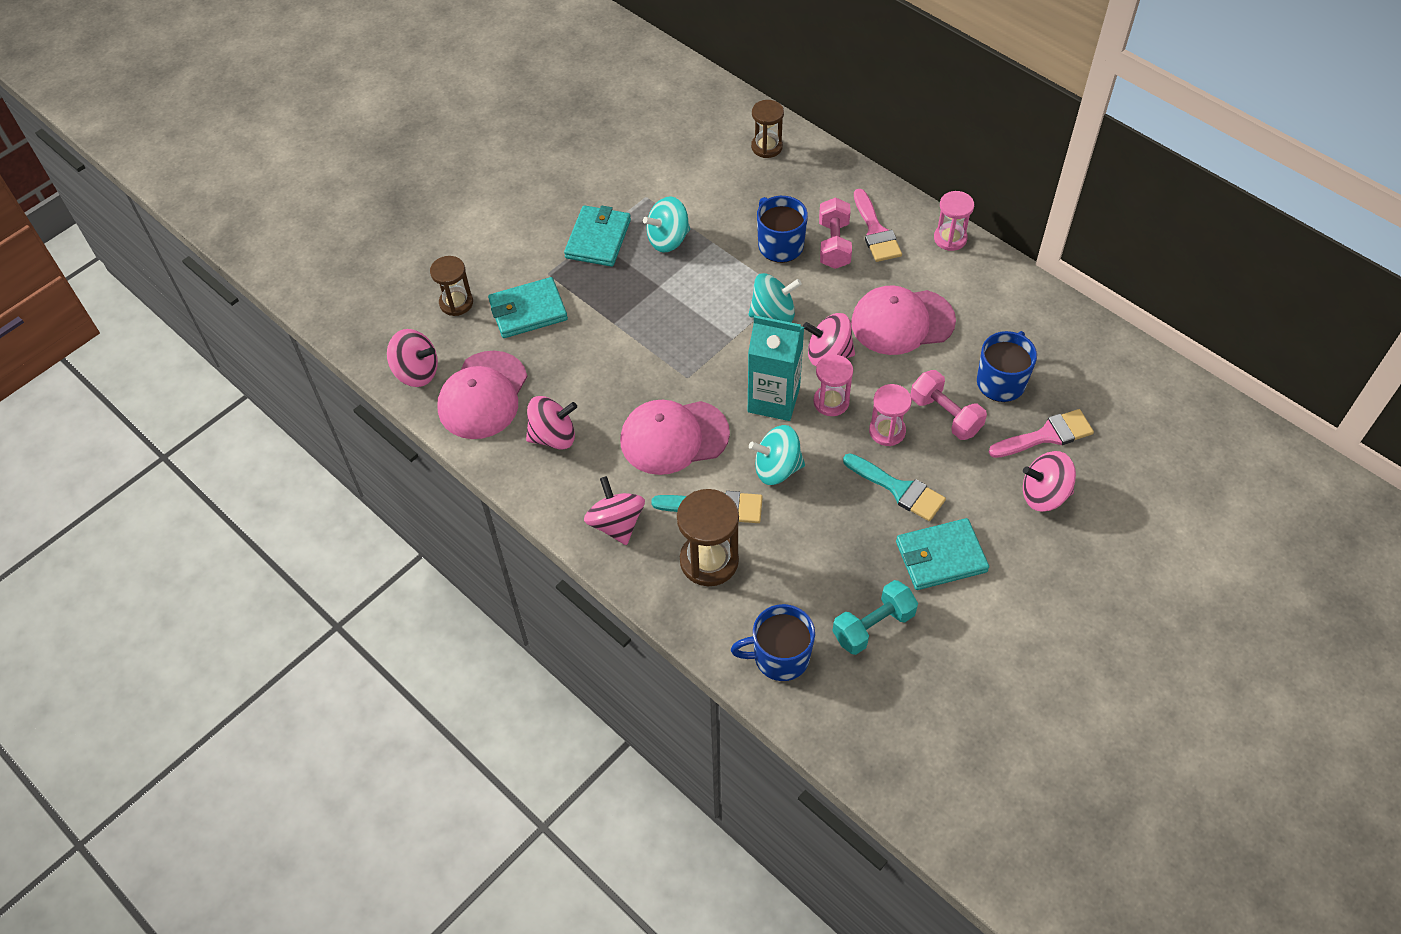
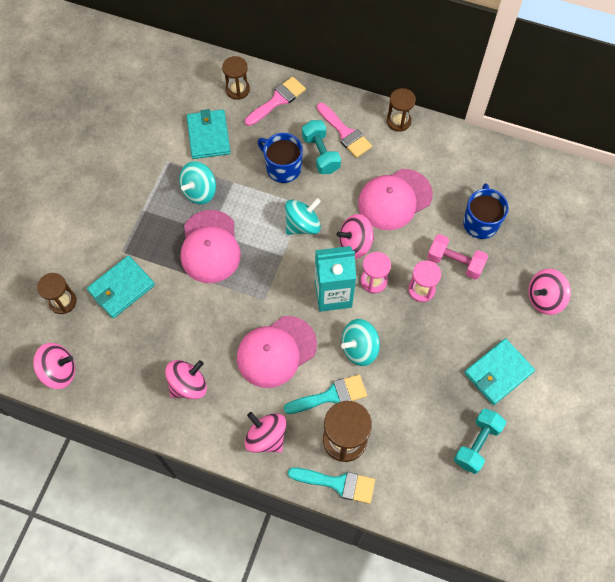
camera: 25 degrees left, 10 degrees up
(483, 395) = (120, 372): pink cap -> pink cap (210, 247)
(598, 239) = (147, 209): turquoise wallet -> turquoise wallet (208, 136)
(780, 657) = (425, 494): blue mug -> none
(834, 244) = (321, 154): pink dumbbell -> turquoise dumbbell
(899, 489) = (448, 332): turquoise brush -> turquoise brush (338, 483)
(950, 238) = (398, 121): pink hourglass -> brown hourglass
(1046, 435) = (527, 252): pink brush -> pink brush (277, 100)

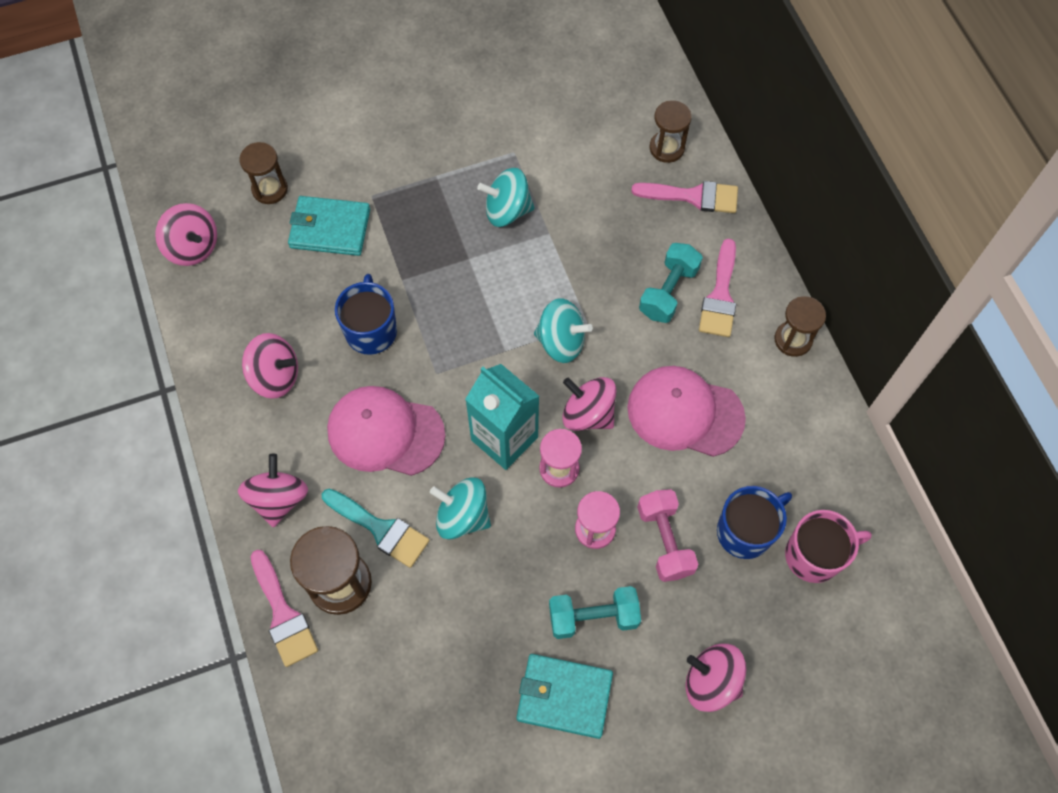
camera: 50 degrees right, 0 degrees up
(208, 136) = (582, 166): turquoise wallet -> none
(210, 247) = (451, 272): pink cap -> none
(282, 168) = (613, 267): blue mug -> blue mug (371, 330)
(338, 483) = (283, 614): turquoise brush -> pink brush
(477, 444) = (452, 737): turquoise dumbbell -> turquoise dumbbell (593, 617)
(518, 202) = (814, 555): none -> pink mug

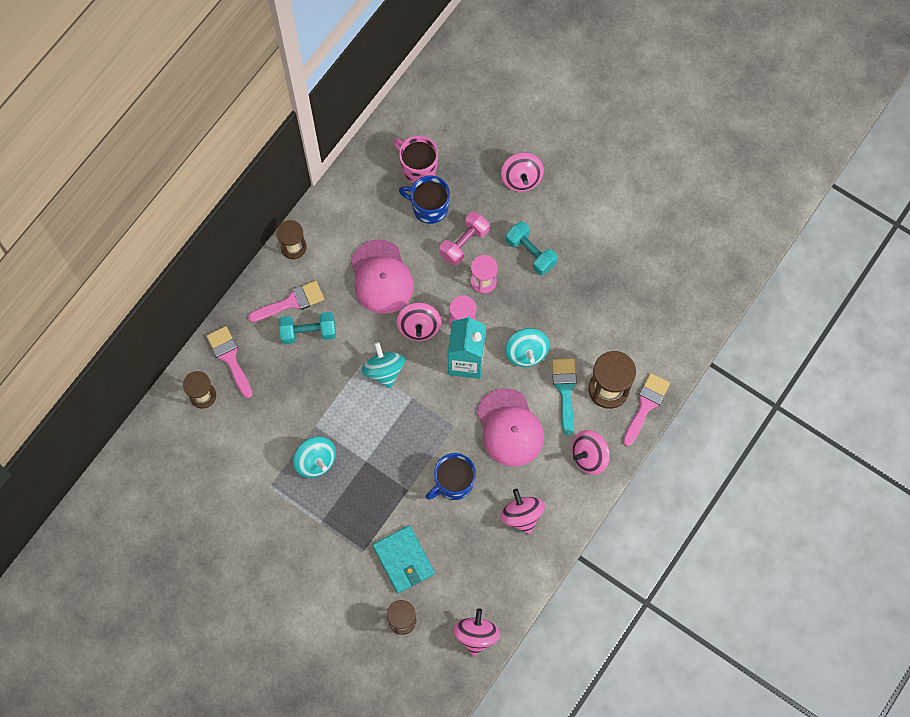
camera: 125 degrees left, 5 degrees up
(564, 696) = (580, 241): turquoise wallet -> none

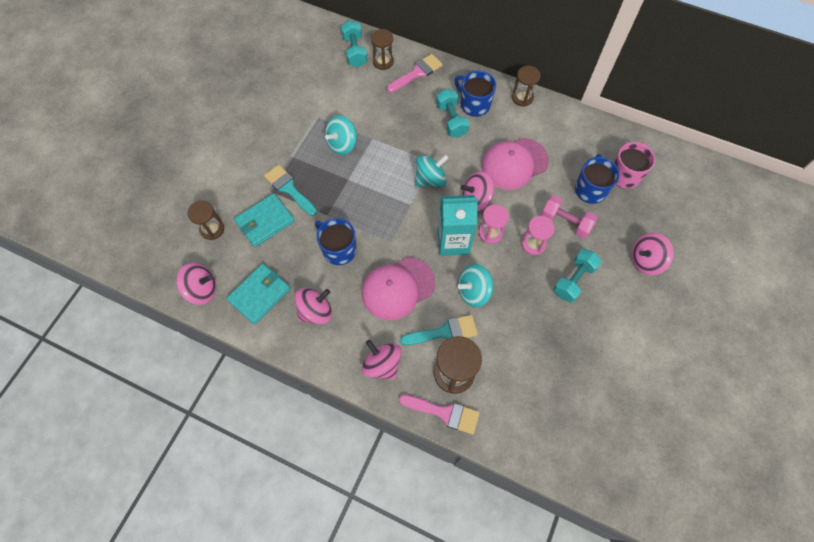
camera: 80 degrees right, 5 degrees down
(178, 427) = (355, 51): none -> turquoise dumbbell
(291, 302) = (474, 104): pink brush -> blue mug
(365, 529) = (289, 188): none -> turquoise brush
(492, 573) = (259, 294): none -> turquoise wallet

